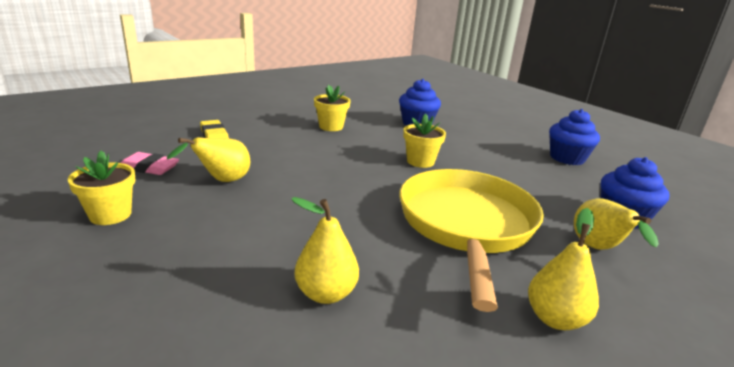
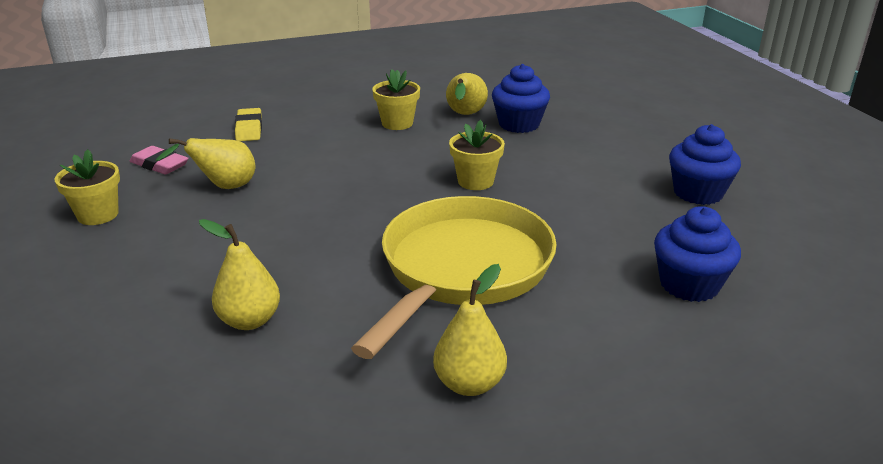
camera: 20 degrees right, 5 degrees up
(599, 249) = (606, 319): yellow pear -> yellow pear (465, 115)

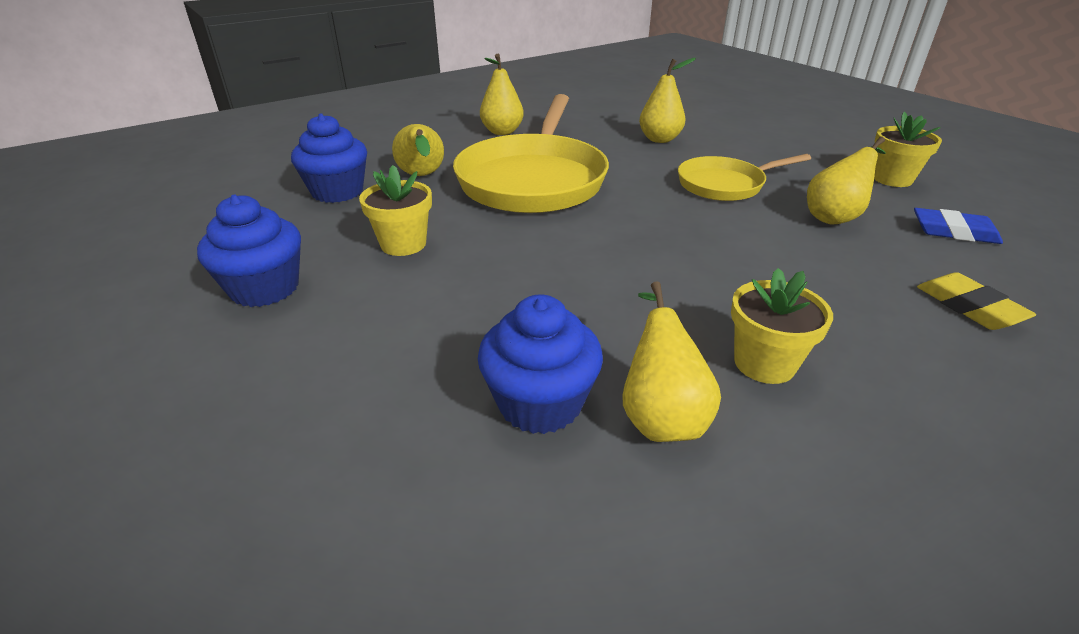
camera: 165 degrees right, 5 degrees up
(159, 165) = (954, 232): pink eraser -> blue eraser
(267, 232) = (725, 185): none -> yellow pan
(475, 181) = (563, 263): yellow flower pot -> yellow flower pot (403, 244)
(593, 294) = (422, 177): none -> yellow pear

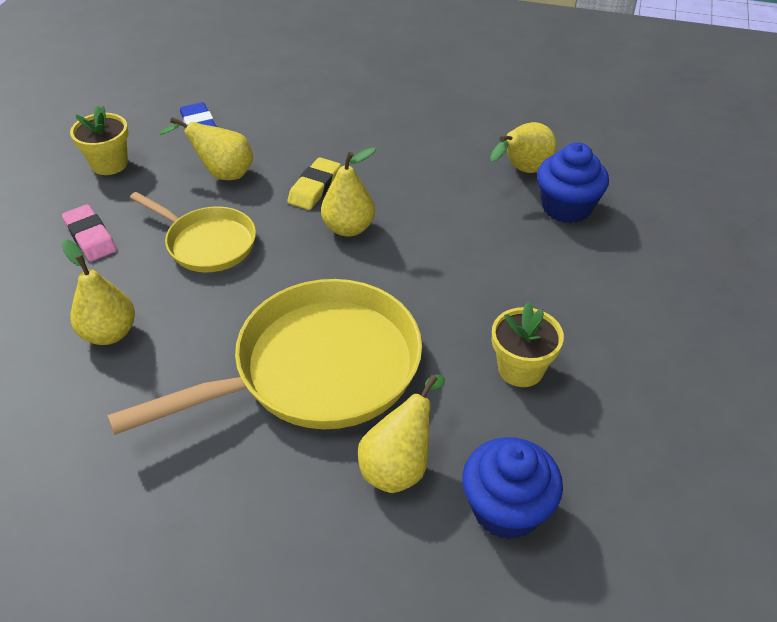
camera: 130 degrees left, 10 degrees up
(265, 288) = (660, 396): blue cupcake -> none
(502, 132) = (196, 496): yellow pear -> yellow pear (349, 228)
(764, 363) = (443, 155): yellow flower pot -> none
(778, 153) = (90, 237): none -> pink eraser
(969, 307) = (306, 109): yellow eraser -> yellow eraser (315, 188)

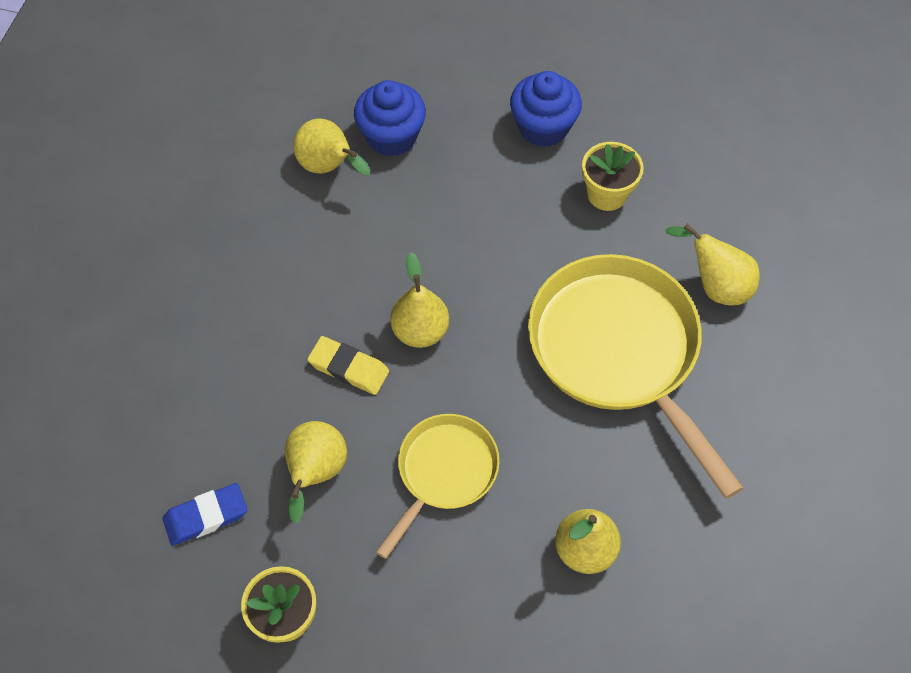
camera: 90 degrees left, 15 degrees up
(90, 237) = (432, 607): pink eraser -> none
(506, 509) = (745, 216): blue cupcake -> blue cupcake (543, 127)

